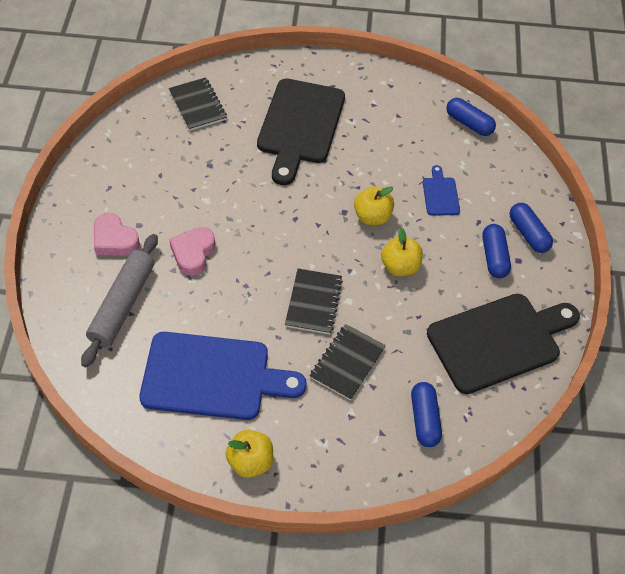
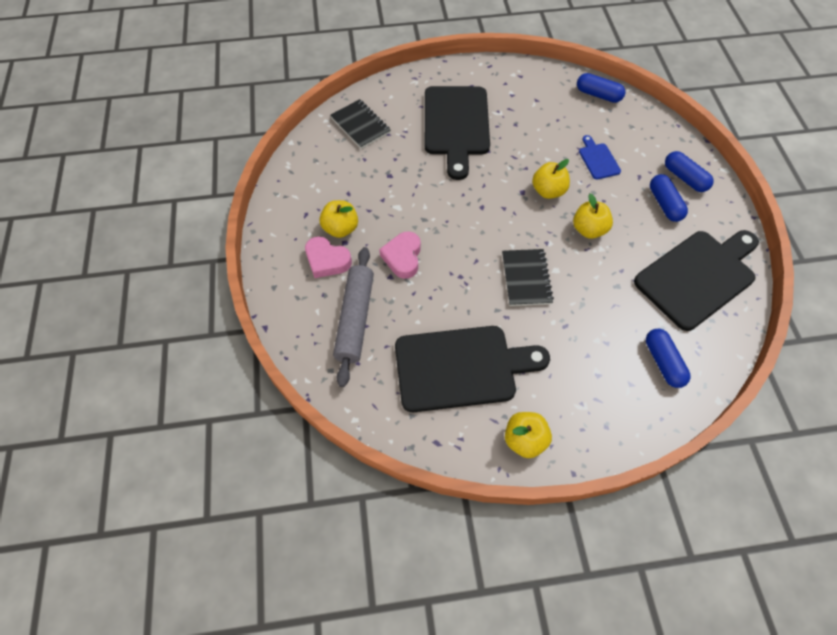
camera: 10 degrees left, 5 degrees up
(139, 210) = (340, 228): none -> yellow apple
(213, 377) = (461, 367): blue cutting board -> black cutting board
(347, 363) = (576, 326): black notebook -> none

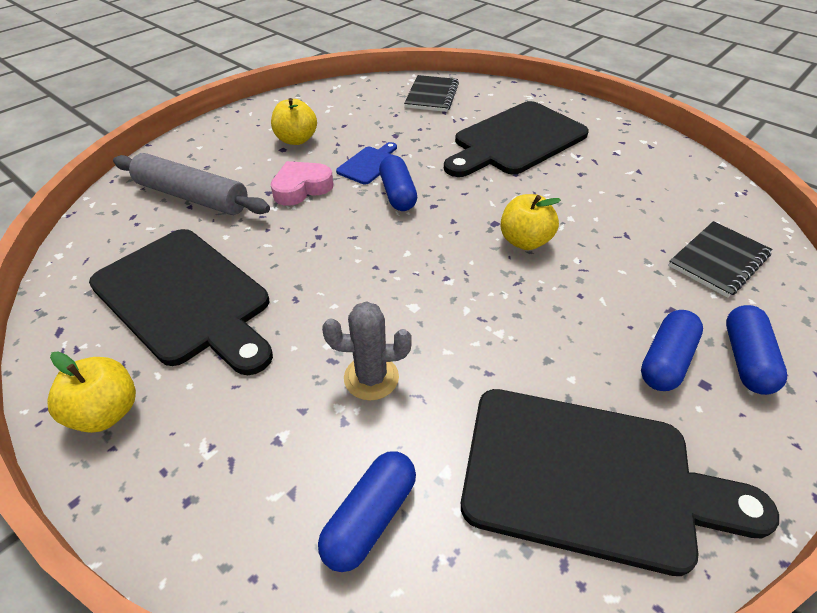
camera: 50 degrees right, 15 degrees down
(327, 260) = (249, 150): pink heart -> none
(355, 319) = (192, 196): grey rolling pin -> grey rolling pin turned 60 degrees clockwise
(526, 278) = (371, 287): black notebook -> black notebook (718, 260)
(588, 229) = (514, 304): yellow apple -> none
(589, 317) = (371, 378): none -> grey cactus
(598, 95) = (731, 209): blue capsule -> blue capsule (398, 194)
(598, 159) = (635, 258): blue cutting board -> blue cutting board (369, 164)

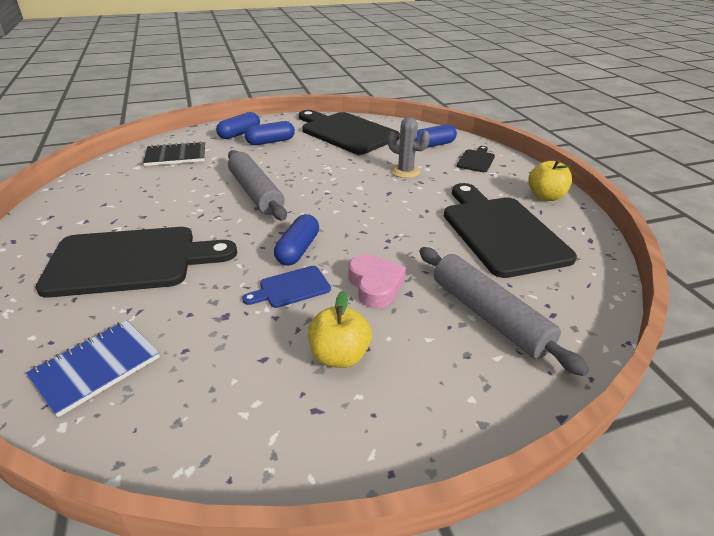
camera: 150 degrees left, 10 degrees down
(251, 492) = (476, 160): none -> black cutting board
(301, 188) = (375, 285): pink heart -> pink heart turned 105 degrees counterclockwise
(431, 95) = (96, 368): black notebook -> blue notebook
(524, 241) = (256, 193): yellow apple -> grey rolling pin

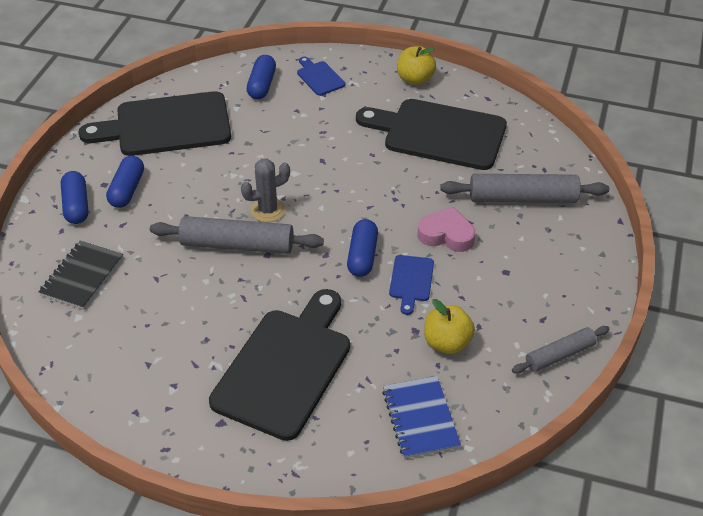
camera: 55 degrees left, 10 degrees up
(265, 454) = (560, 355): none -> grey rolling pin
(298, 250) = (362, 256): blue capsule -> blue capsule turned 45 degrees clockwise
(339, 356) = (505, 287): yellow apple -> yellow apple (447, 343)
(405, 172) = (295, 130): grey cactus -> grey cactus (268, 210)
(476, 160) = (319, 77): black cutting board -> blue cutting board

